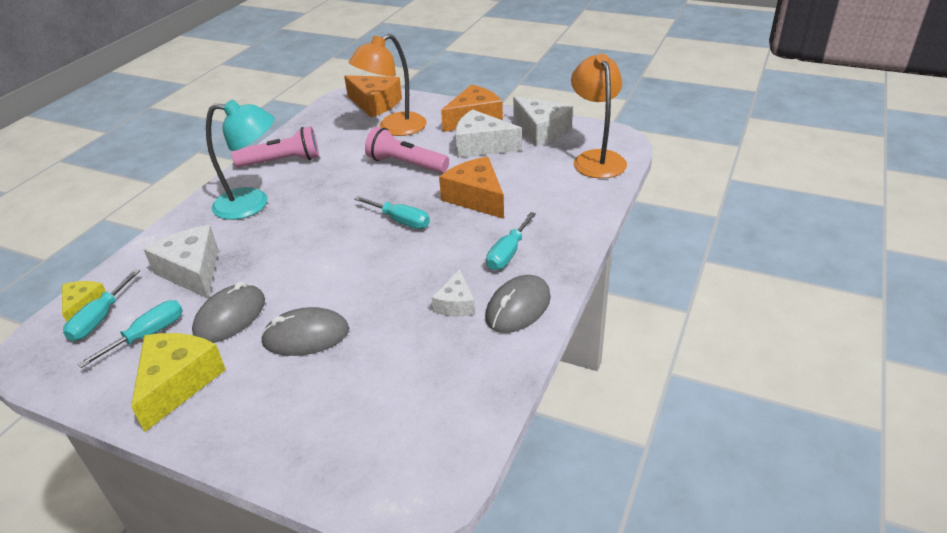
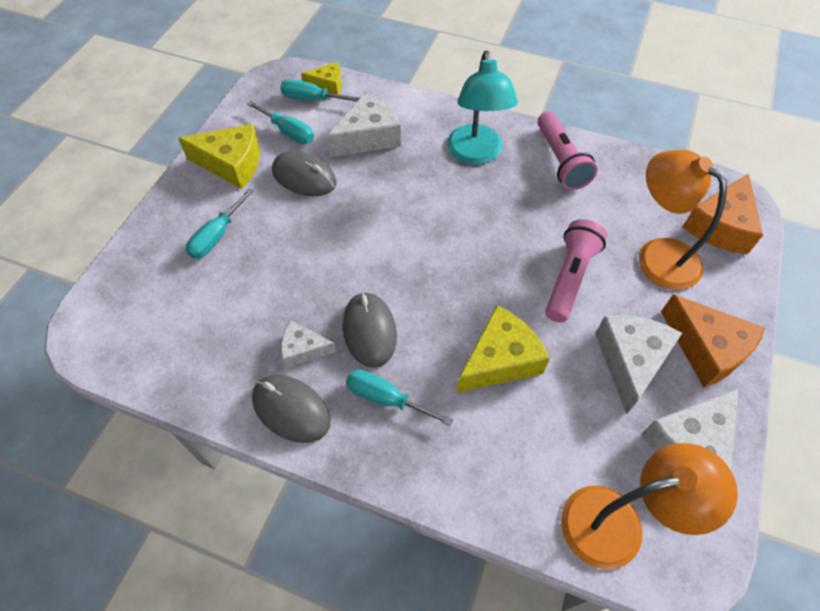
camera: 85 degrees right, 20 degrees up
(306, 336) = (273, 234): grey mouse -> grey mouse (369, 331)
(400, 221) = (448, 285): turquoise screwdriver -> turquoise screwdriver (216, 236)
(476, 198) = (499, 360): orange cheese -> yellow cheese

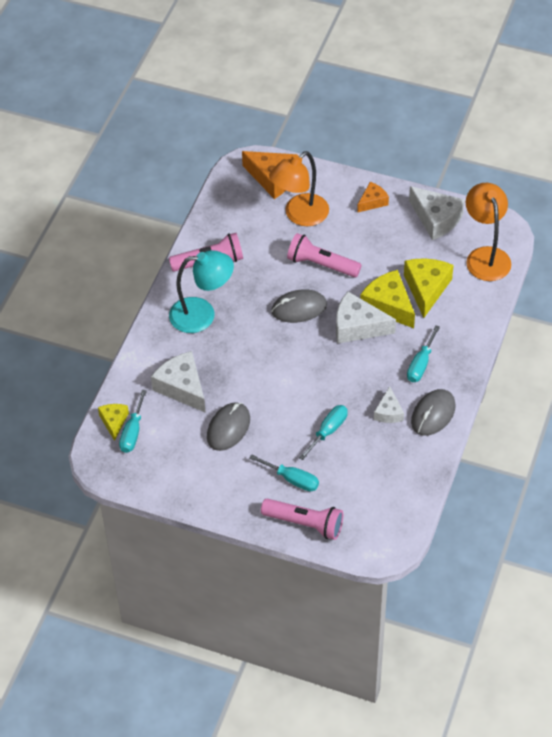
camera: 90 degrees left, 5 degrees down
(148, 247) = (305, 524): none -> pink flashlight
(232, 164) = (214, 481): yellow cheese -> yellow cheese (426, 289)
(288, 132) = (175, 445): turquoise screwdriver -> turquoise screwdriver (328, 431)
(369, 331) = (371, 376): grey mouse -> grey mouse (299, 308)
(630, 361) = (384, 239): white cheese -> white cheese (357, 327)
(706, 349) = (372, 201): orange cheese -> orange cheese, size x0.58

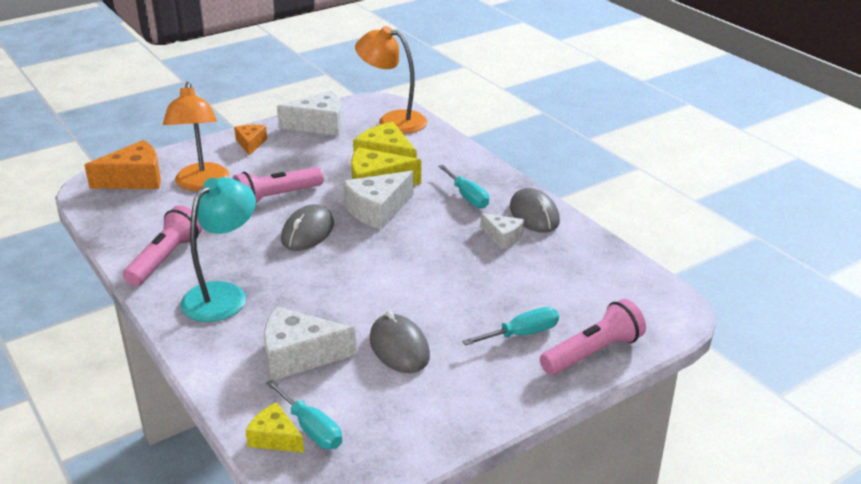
camera: 55 degrees left, 20 degrees down
(328, 431) = (484, 282): turquoise screwdriver -> none

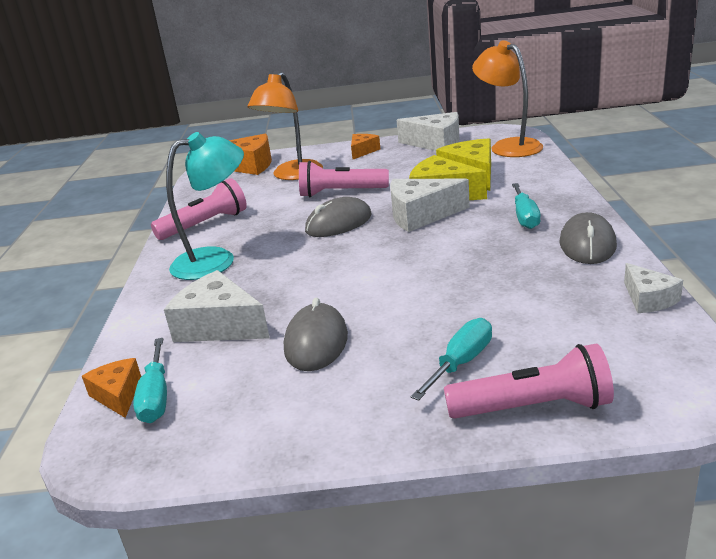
camera: 35 degrees right, 5 degrees down
(275, 438) = (118, 395): yellow cheese -> orange cheese
(502, 237) = (530, 259): white cheese -> white cheese (648, 299)
(522, 334) = (461, 362): turquoise screwdriver -> turquoise screwdriver turned 60 degrees counterclockwise

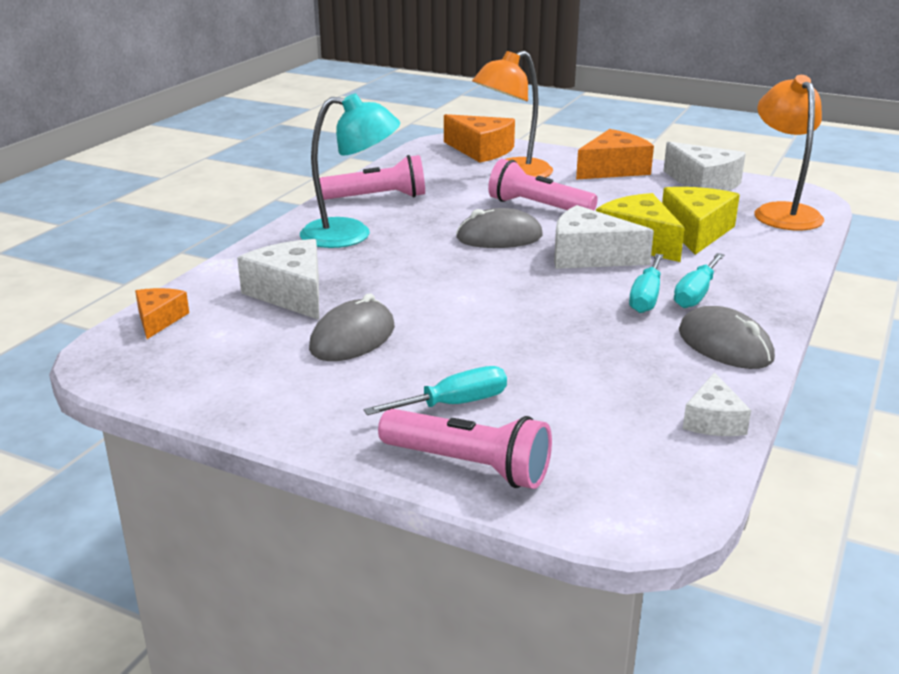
camera: 25 degrees right, 0 degrees up
(156, 397) = (184, 332): turquoise screwdriver -> turquoise screwdriver (646, 297)
(362, 151) = (613, 169): orange cheese -> orange cheese, size x1.72
(587, 244) = (725, 345): grey mouse -> grey mouse turned 75 degrees counterclockwise

